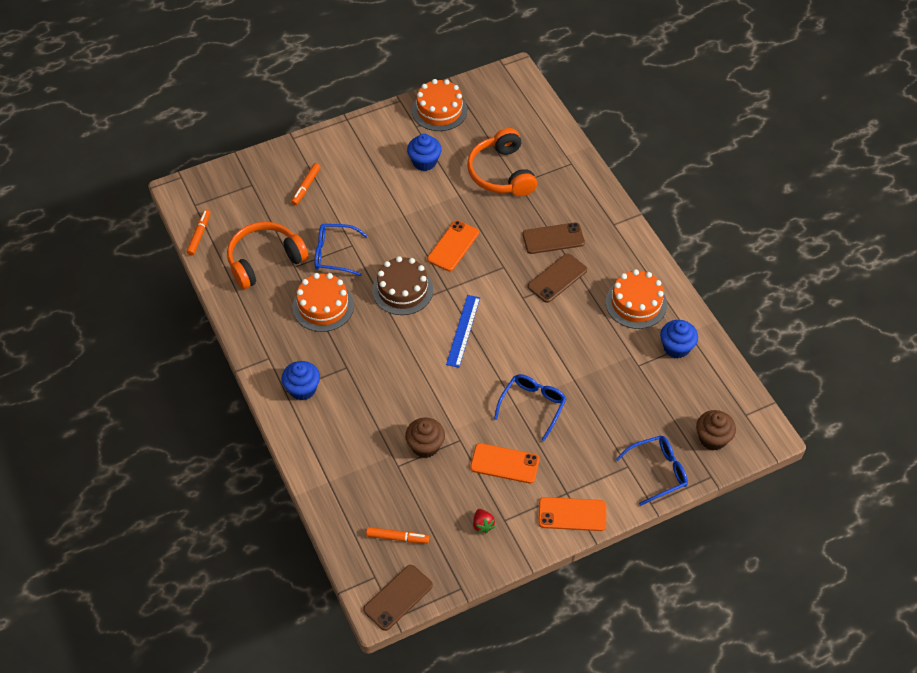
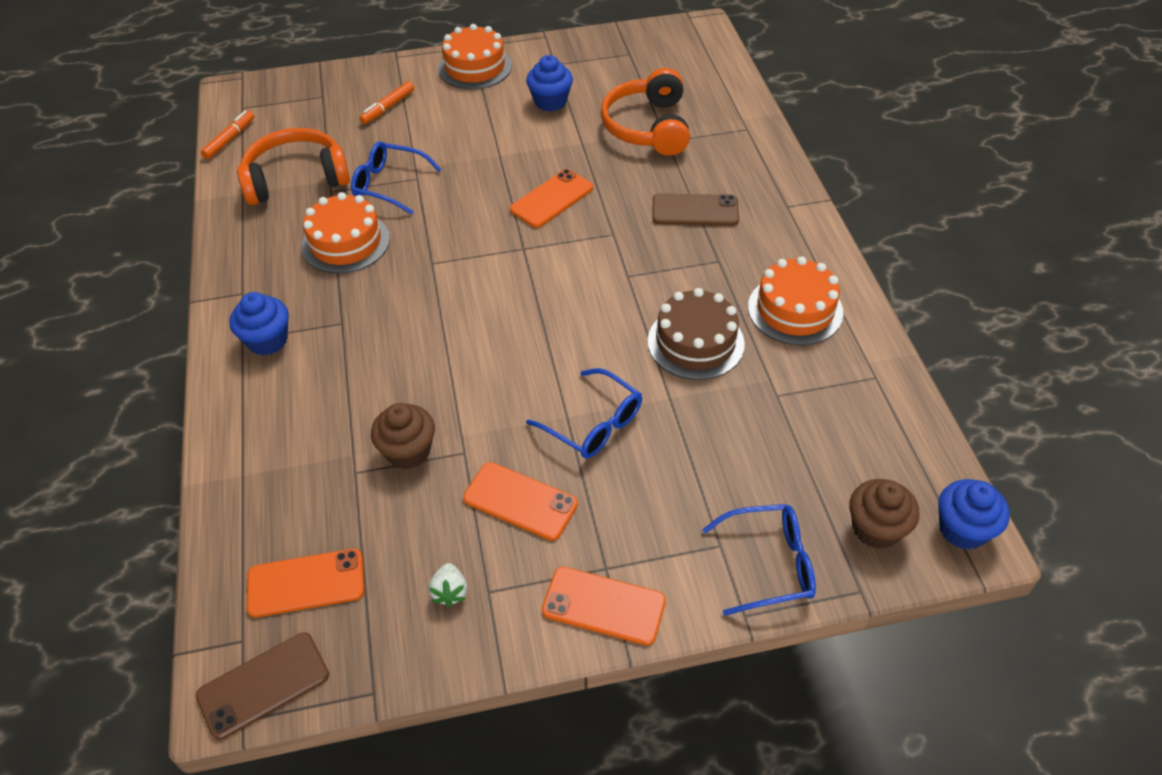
camera: 15 degrees right, 5 degrees down
(397, 537) = (306, 583): orange marker -> orange phone
(402, 290) = (461, 240): brown cake -> brown cake (695, 342)
(439, 110) = (591, 52): orange cake -> orange cake (475, 67)
(463, 330) = (526, 304): blue ruler -> none
(483, 525) = (450, 592): red strawberry -> white strawberry
(532, 406) = (593, 424): blue glasses -> blue glasses turned 90 degrees clockwise
(557, 278) = (686, 259): brown phone -> none
(676, 347) = (844, 380): blue cupcake -> blue cupcake (963, 529)

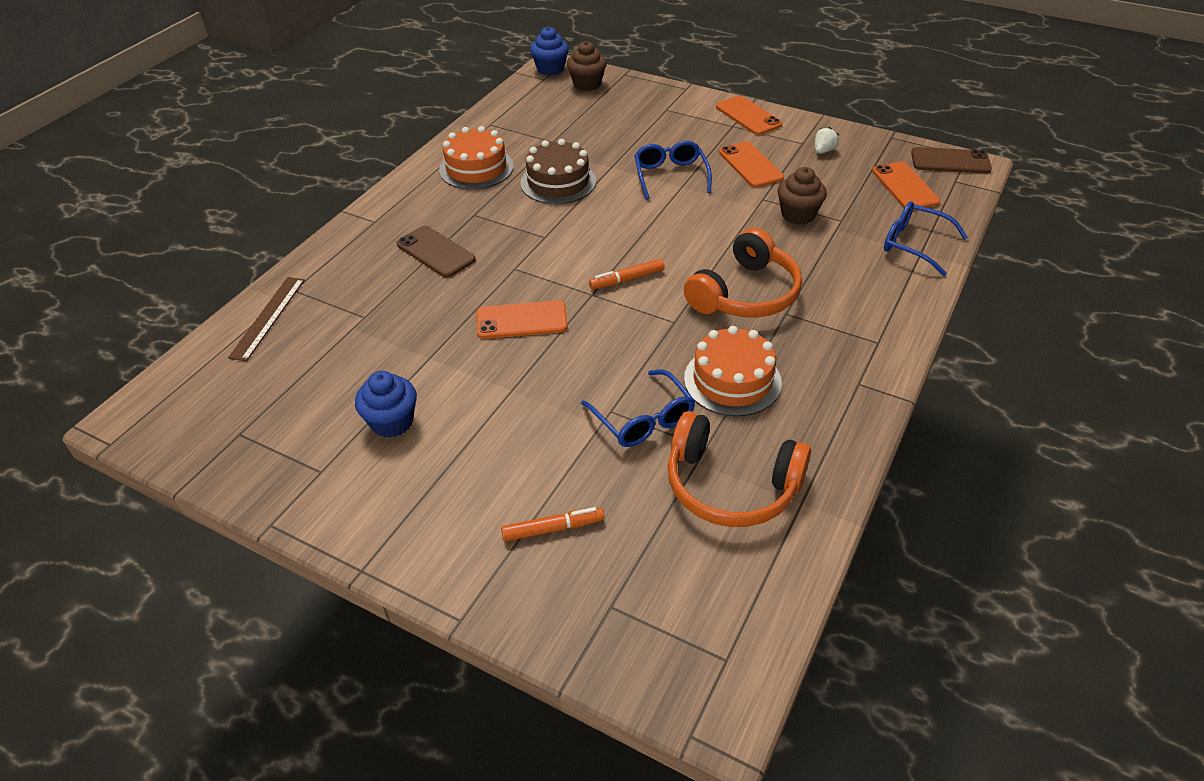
camera: 140 degrees left, 5 degrees down
(229, 139) = (774, 603): orange marker -> orange marker (627, 279)
(267, 340) = (856, 330): blue cupcake -> none
(306, 583) = (905, 186): orange phone -> orange phone turned 45 degrees clockwise
(475, 67) = (399, 528): orange cake -> none
(648, 127) = (357, 338): orange headphones -> orange headphones (745, 294)
(729, 106) = (268, 317): none -> brown ruler
(769, 564) = (652, 95): blue glasses -> blue glasses (914, 244)

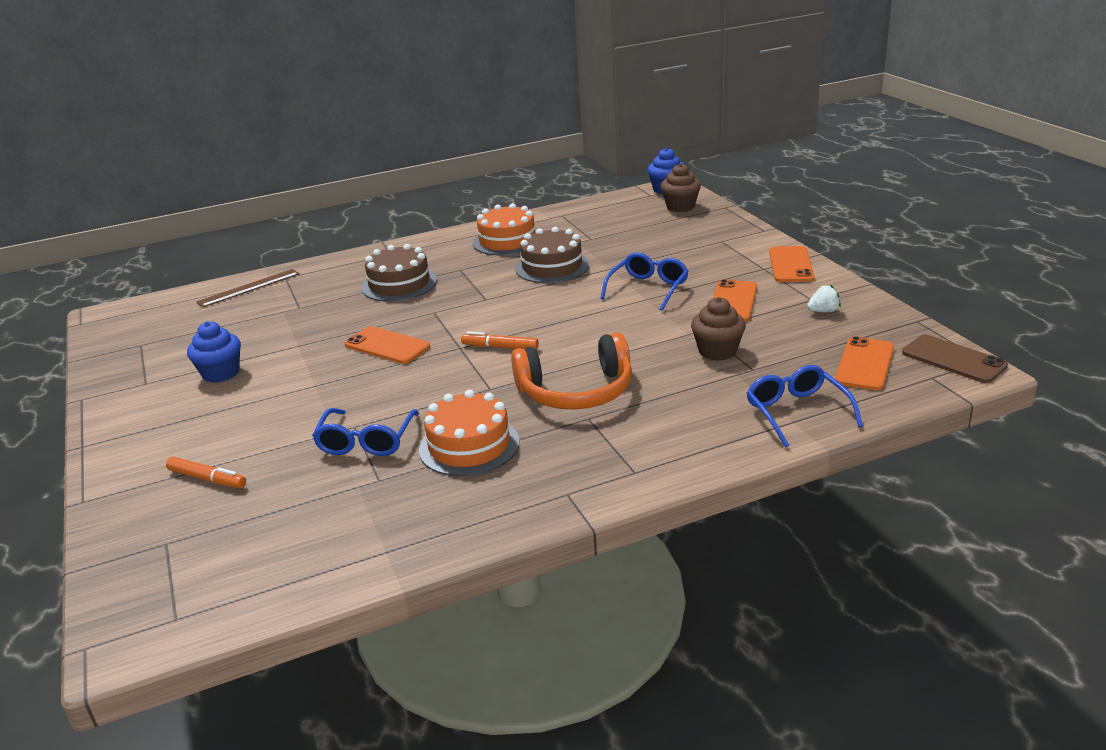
camera: 40 degrees right, 15 degrees down
(435, 252) = (399, 284): brown phone -> brown cake
(731, 485) = (355, 513): orange headphones -> none

